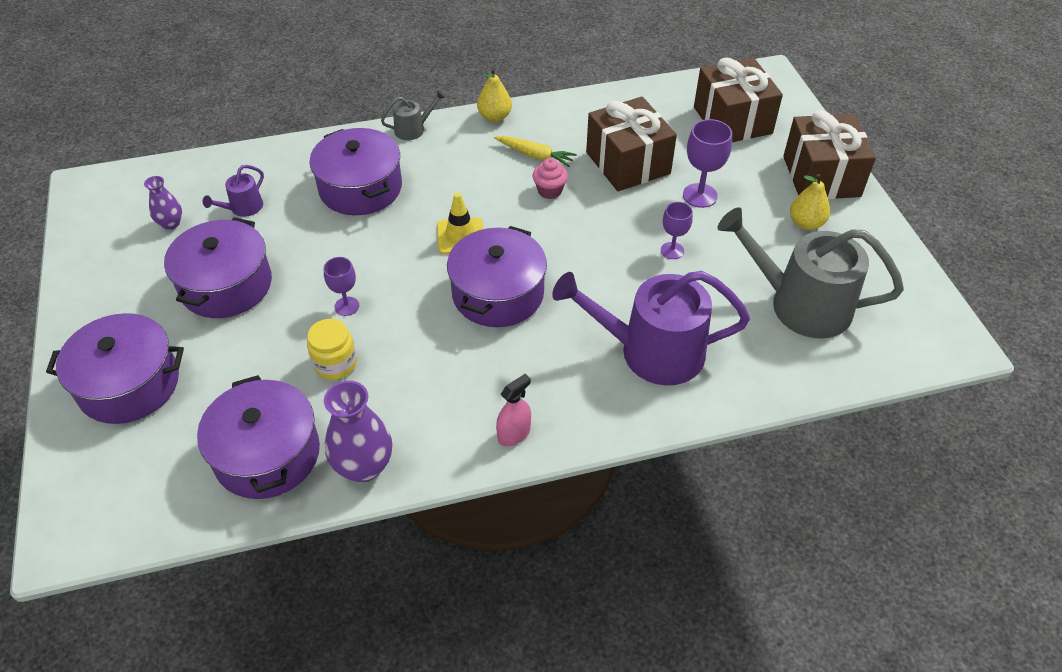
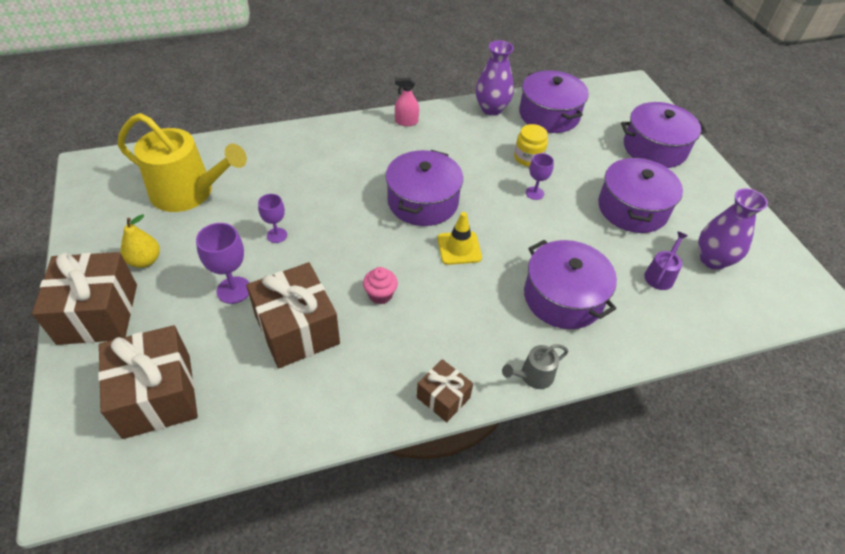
camera: 175 degrees right, 0 degrees up
(171, 224) = (712, 260): purple vase -> purple vase, size x1.74
(494, 117) = (443, 397): yellow pear -> brown gift
(514, 434) = (406, 122): pink spray bottle -> pink spray bottle turned 45 degrees clockwise
(535, 155) = (395, 339): yellow carrot -> none
(651, 351) = (312, 163): purple watering can -> none
(800, 304) = (188, 192): grey watering can -> yellow watering can

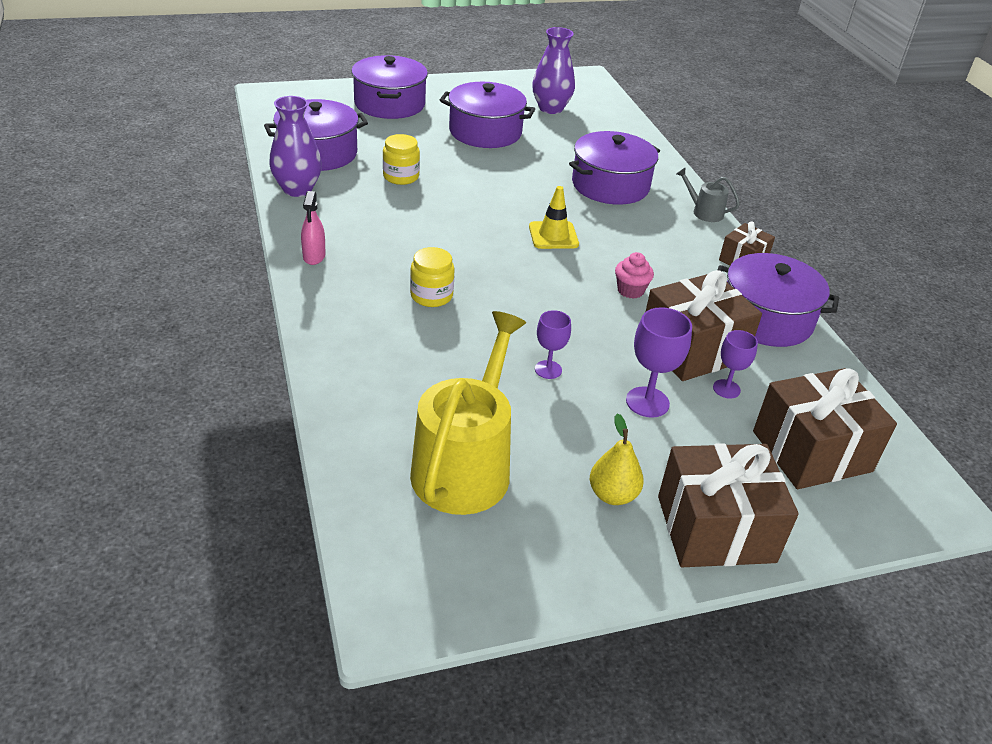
camera: 90 degrees left, 10 degrees down
(364, 177) = (431, 296): none -> yellow jar
(423, 201) = (479, 254): purple pot -> purple pot (766, 318)
(533, 376) = (704, 212): grey watering can -> grey watering can turned 150 degrees clockwise
(534, 193) = (463, 180): purple goblet -> purple goblet (726, 389)
(660, 275) = (574, 135): purple watering can -> none

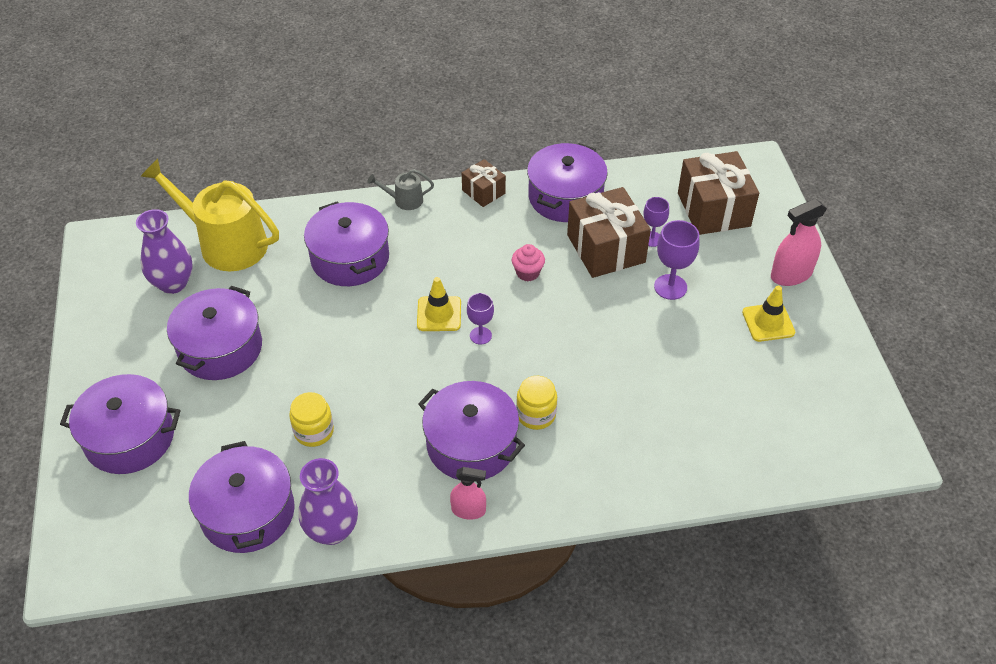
camera: 80 degrees left, 10 degrees up
(391, 257) = (471, 444): none -> purple pot
(465, 465) = (750, 404): yellow watering can -> yellow watering can (226, 243)
(548, 369) = (636, 342): purple goblet -> purple goblet (480, 335)
(613, 495) = (768, 322): yellow pear -> yellow traffic cone
(704, 212) = (404, 200): grey watering can -> grey watering can turned 45 degrees clockwise
(715, 529) = (791, 274): brown gift -> pink spray bottle

